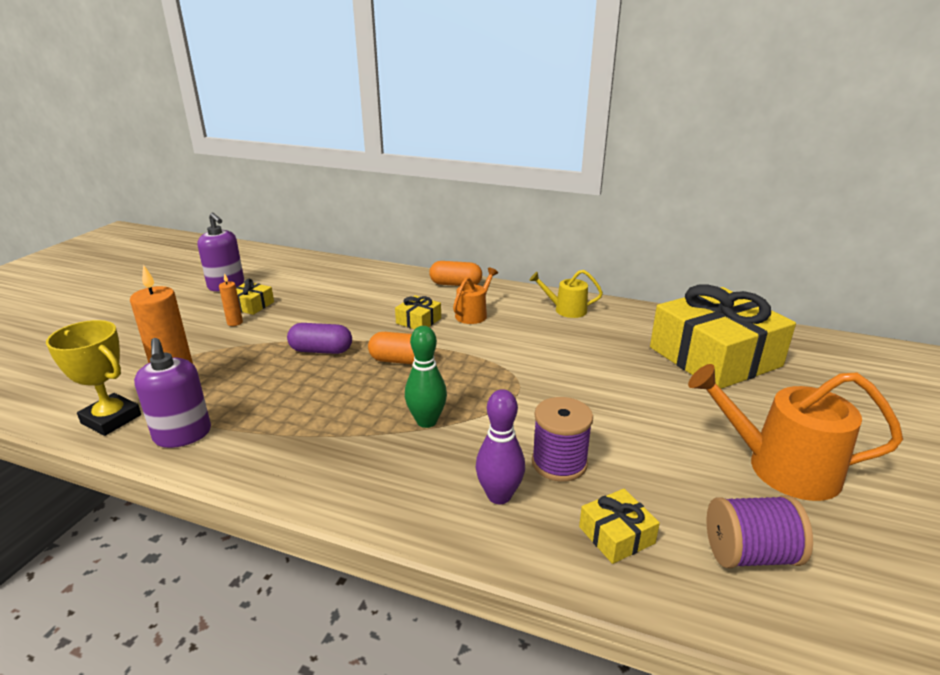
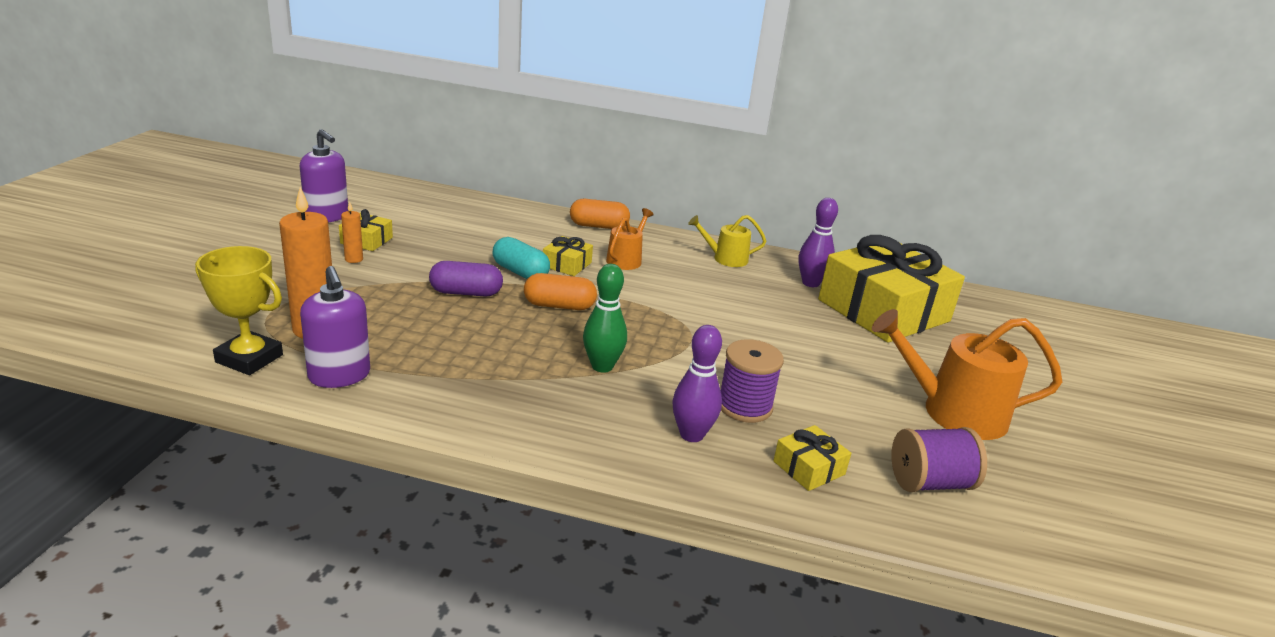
camera: 10 degrees left, 0 degrees up
(375, 329) = (520, 272): none -> turquoise capsule
(644, 331) = (810, 283): none -> purple bowling pin

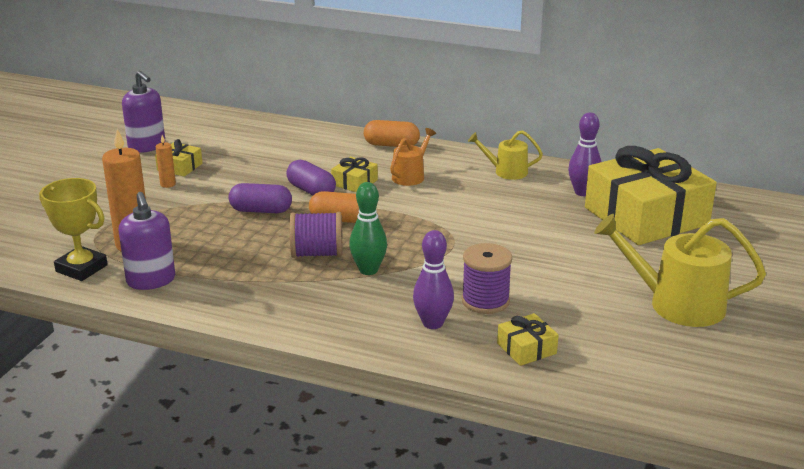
camera: 10 degrees right, 0 degrees up
(520, 272) = (311, 191): turquoise capsule -> purple capsule
(929, 483) = (630, 360): purple spool -> purple spool (317, 253)
(954, 412) = (677, 304): orange watering can -> yellow watering can

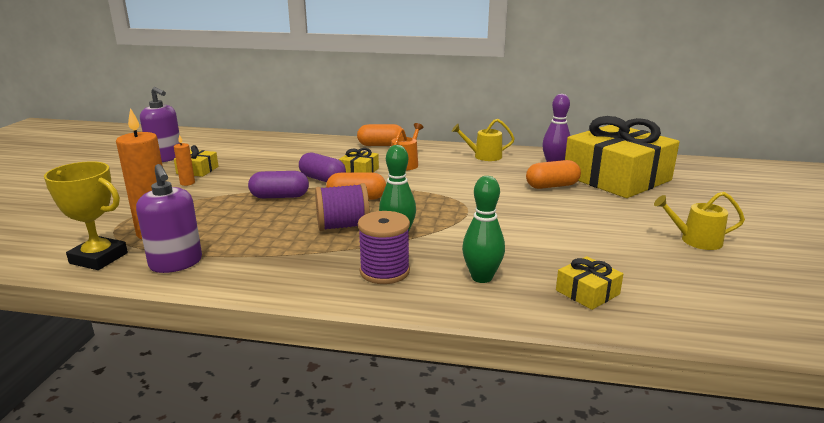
camera: 10 degrees left, 5 degrees down
(433, 323) = (481, 277): purple bowling pin -> green bowling pin
(485, 301) = (522, 253): purple spool -> purple spool (384, 271)
(563, 221) = (552, 186): none -> orange capsule
(677, 304) = (696, 240): yellow watering can -> yellow watering can, size x0.55

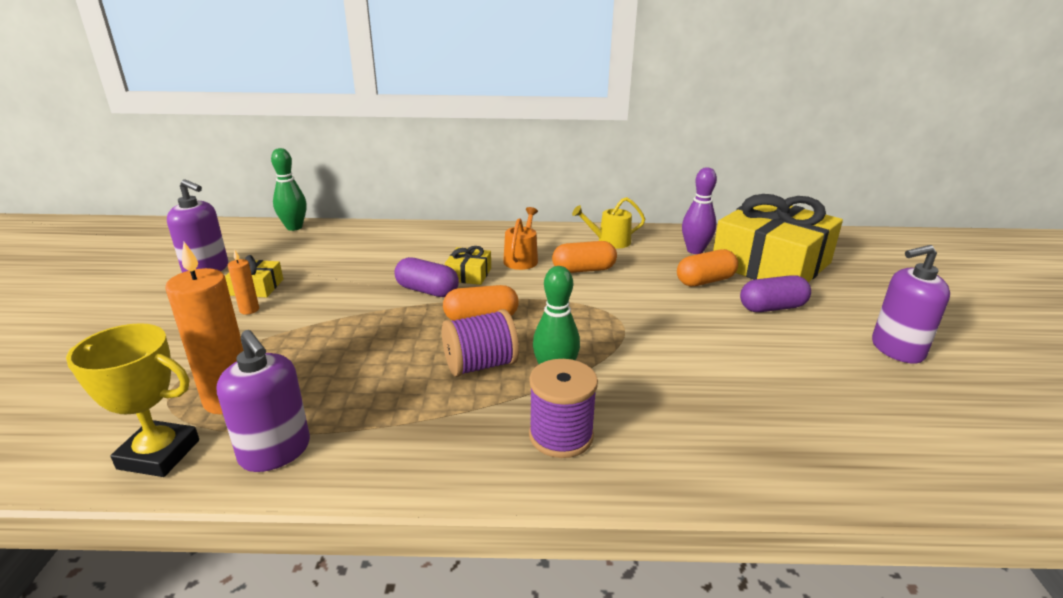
camera: 10 degrees left, 5 degrees up
(280, 196) = (381, 323): purple capsule -> purple capsule (772, 307)
(381, 145) = (481, 232): orange capsule -> orange capsule (584, 270)
(481, 277) = (683, 432): green bowling pin -> green bowling pin (294, 227)
(587, 292) = (815, 442): yellow gift -> none
(696, 240) = (897, 349): yellow watering can -> purple soap dispenser

